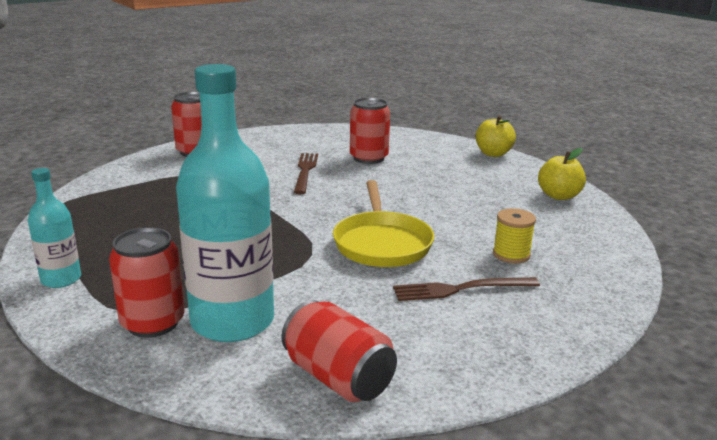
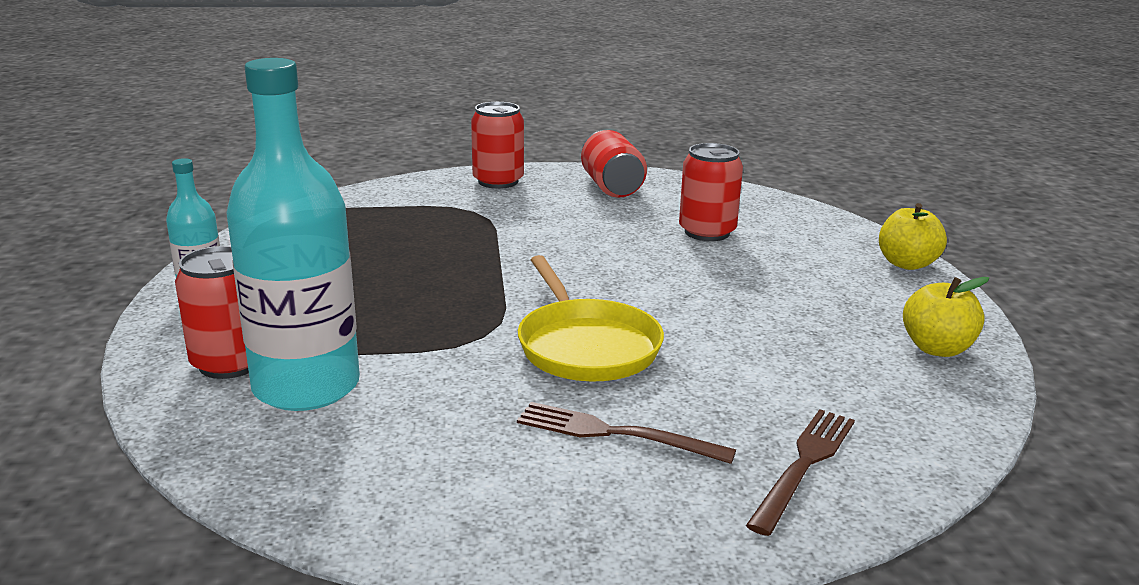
camera: 30 degrees right, 0 degrees up
(305, 171) = (601, 232): brown fork -> brown fork (804, 465)
(338, 377) = (337, 487): red can -> red can (611, 187)
(381, 243) = (585, 346): yellow pan -> yellow pan turned 45 degrees counterclockwise
(511, 254) = (747, 410): yellow spool -> none

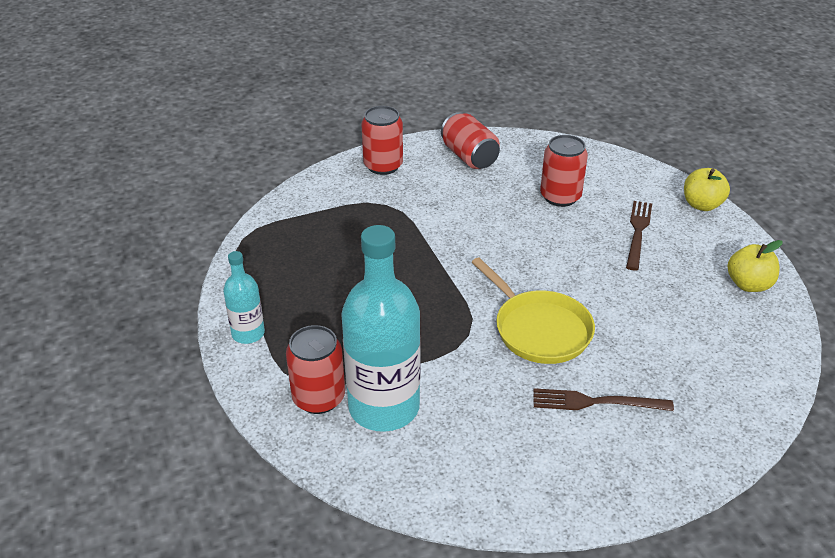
camera: 15 degrees left, 15 degrees up
(804, 465) = (712, 401): brown fork -> brown fork (638, 232)

